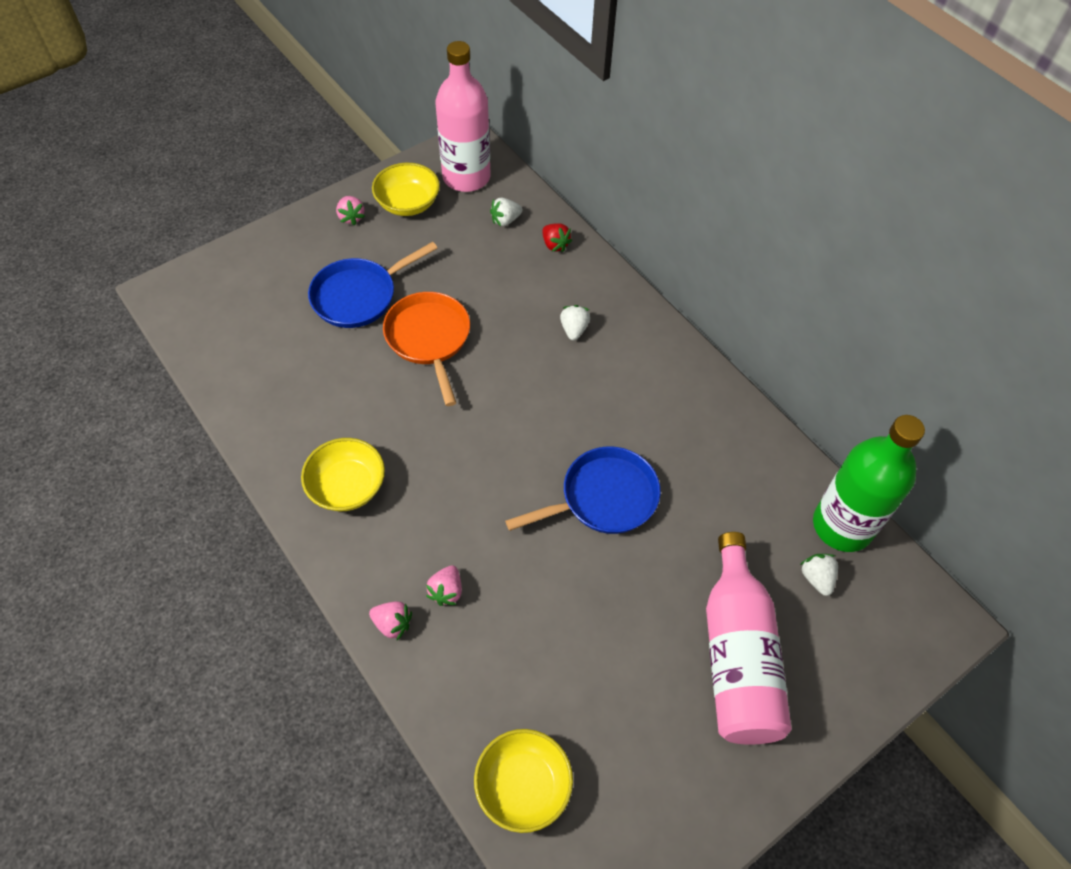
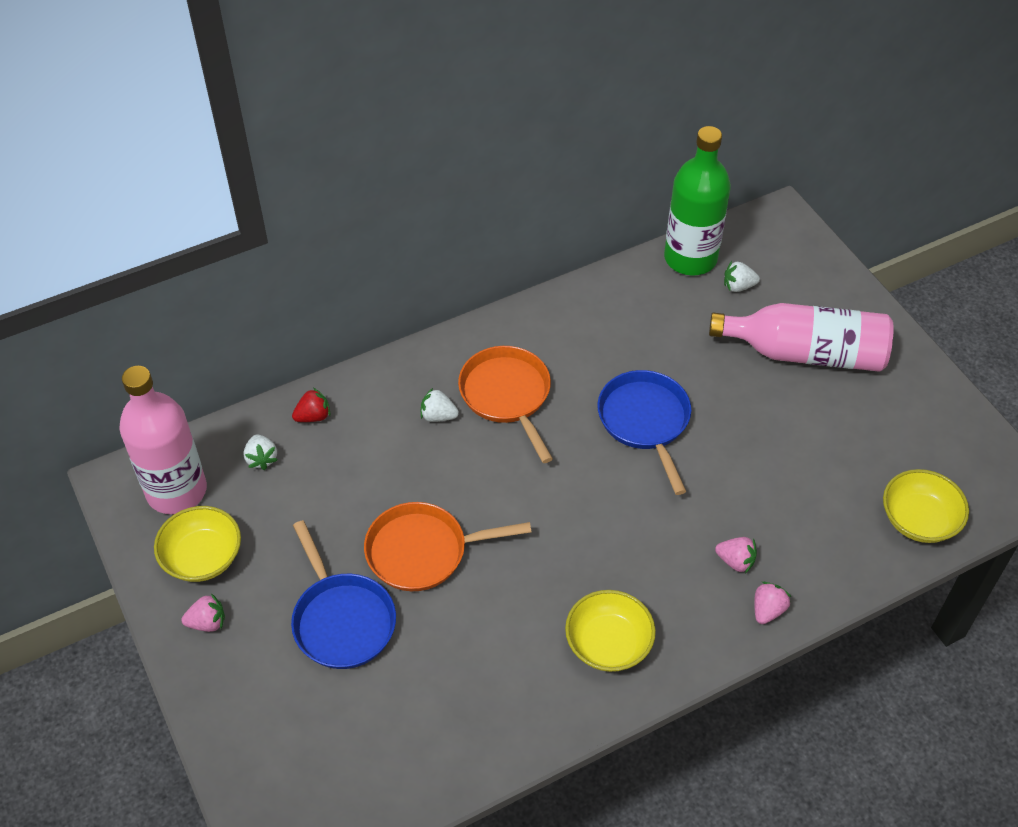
camera: 80 degrees left, 5 degrees down
(608, 379) = (507, 396): none -> orange pan

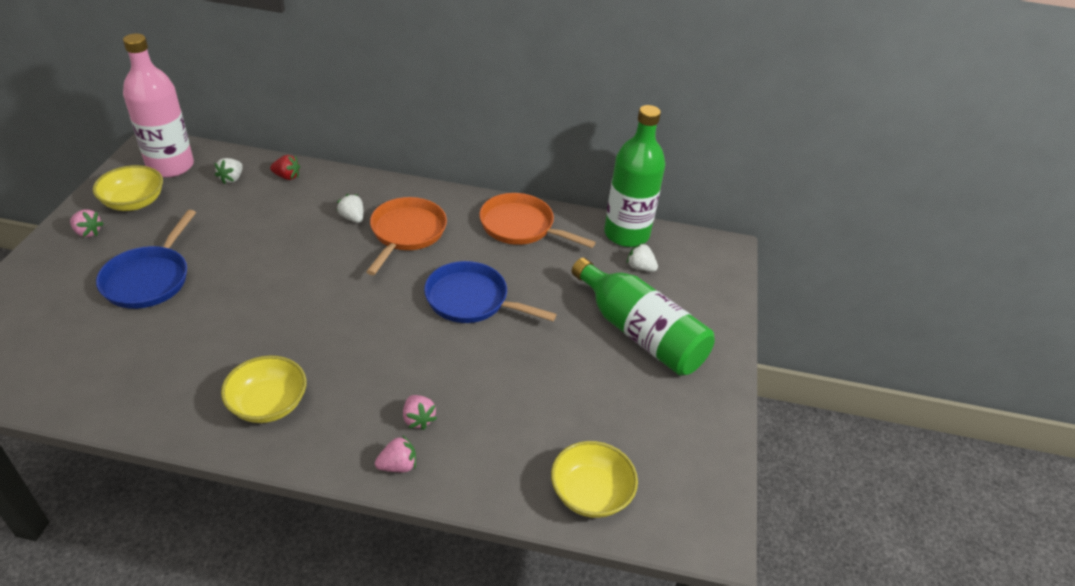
camera: 35 degrees right, 10 degrees down
(423, 551) = (242, 277): orange pan -> orange pan (521, 227)
(645, 422) = (472, 300): blue pan -> blue pan turned 90 degrees counterclockwise
(806, 353) = (639, 333): pink bottle -> green bottle

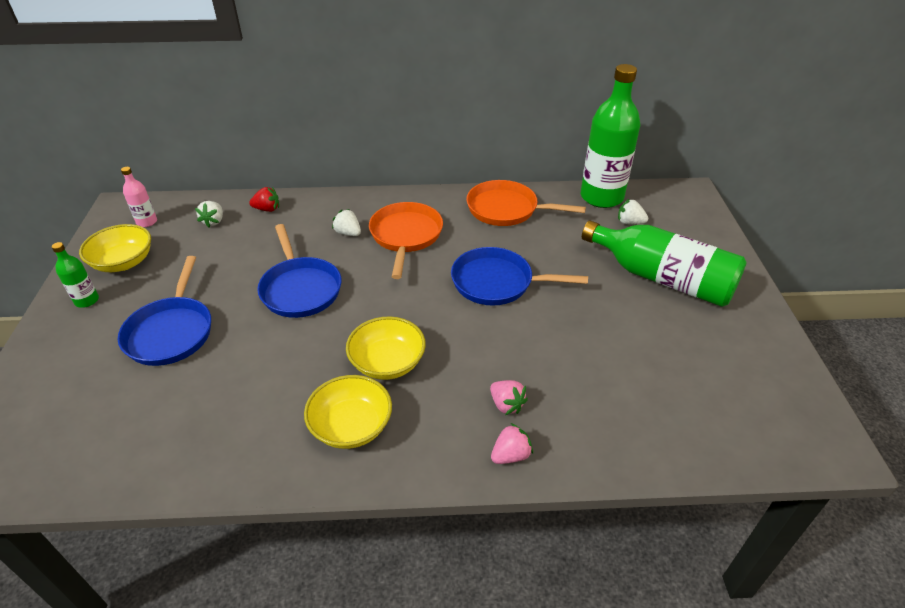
camera: 10 degrees left, 0 degrees up
(88, 232) = (87, 300): pink strawberry -> green bottle
(170, 166) = (147, 222): pink bottle -> pink bottle, size x0.44
(282, 264) = (300, 288): none -> blue pan
(590, 493) = (704, 435): yellow bowl -> yellow bowl (387, 363)

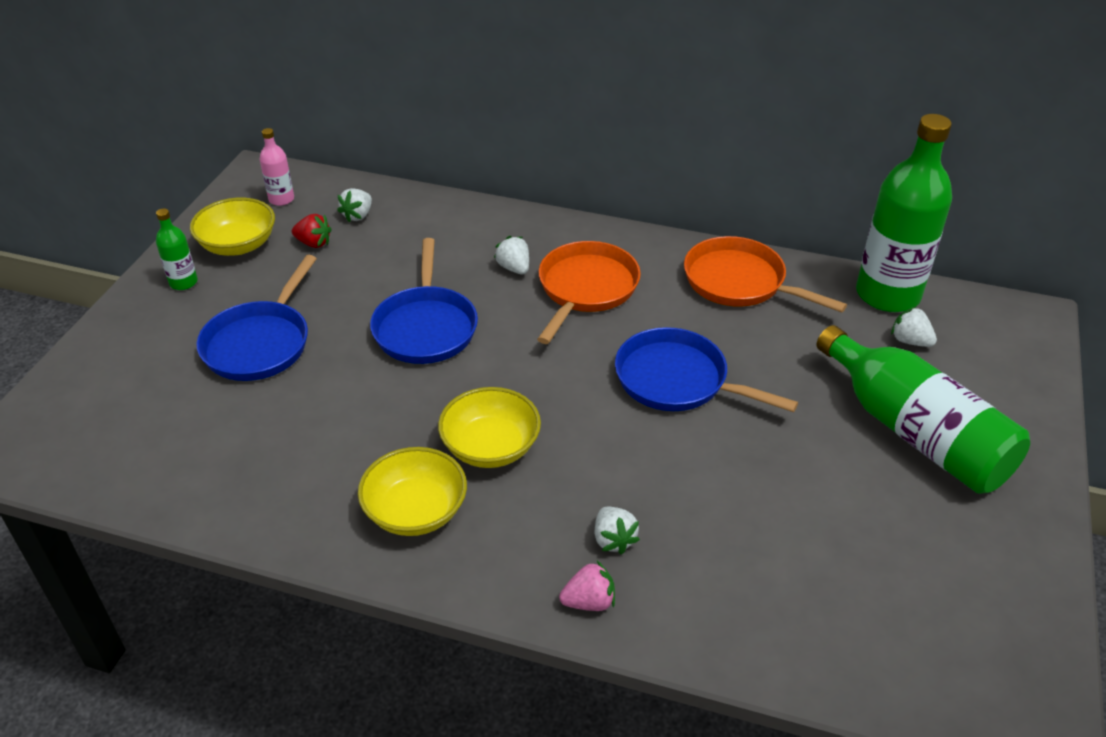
camera: 20 degrees right, 0 degrees up
(267, 209) = (427, 213): red strawberry -> red strawberry (314, 243)
(506, 405) = (613, 540): pink strawberry -> white strawberry

